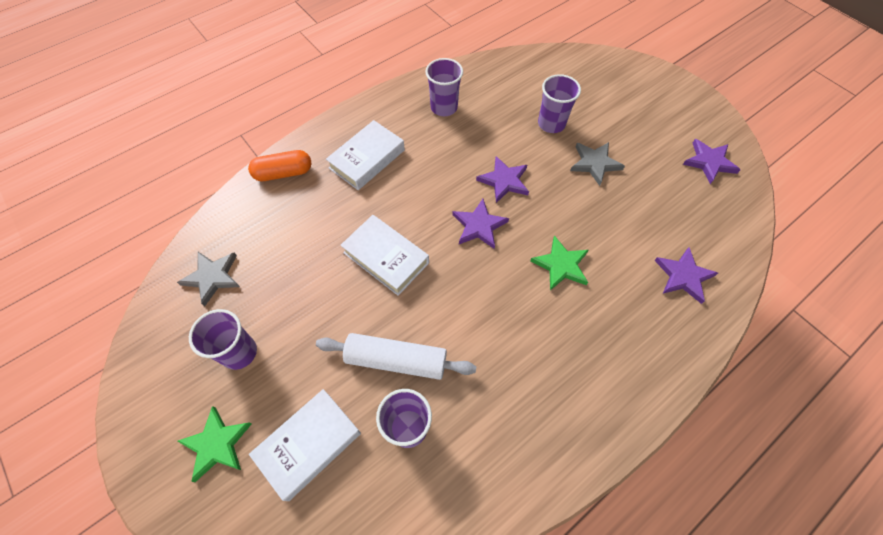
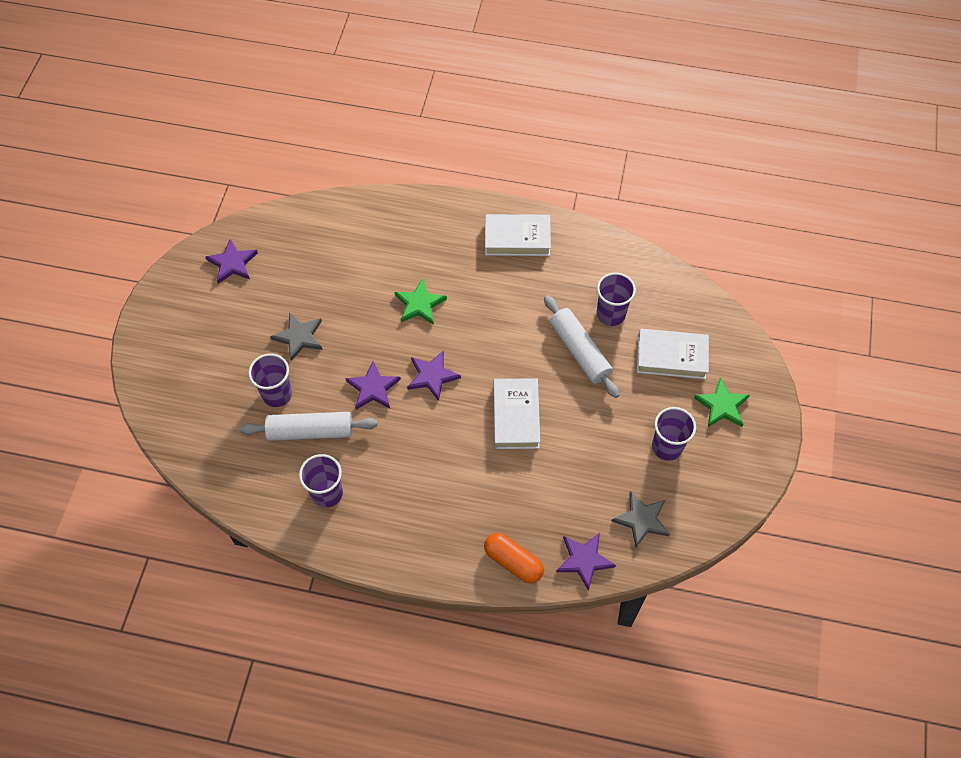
camera: 130 degrees left, 0 degrees up
(367, 159) = (440, 507): white book -> white book (517, 239)
(501, 125) = (310, 431): none -> white rolling pin
(683, 276) = (364, 231): purple star -> purple star (584, 560)

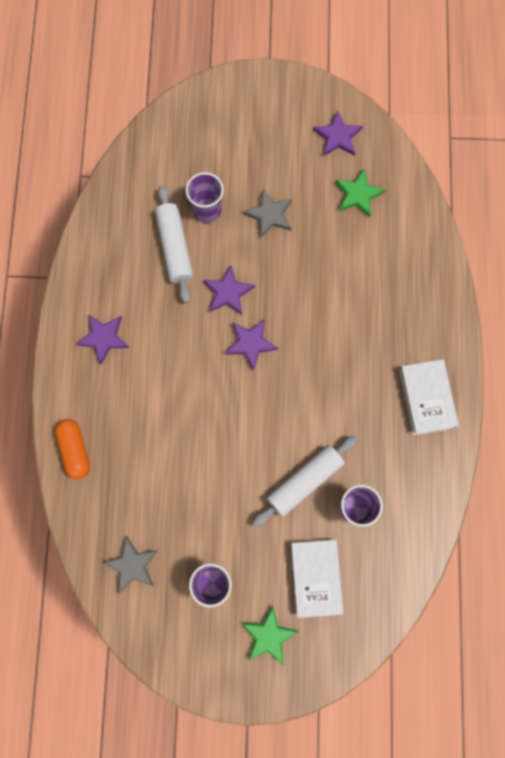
camera: 80 degrees right, 15 degrees up
(327, 493) = (117, 275): purple cup -> none
(419, 304) = (328, 316): green star -> green star (358, 194)
(513, 561) = (75, 450): orange capsule -> orange capsule turned 45 degrees counterclockwise
(516, 416) = (221, 429): white book -> none
(584, 560) = (85, 515): purple star -> purple star (103, 338)

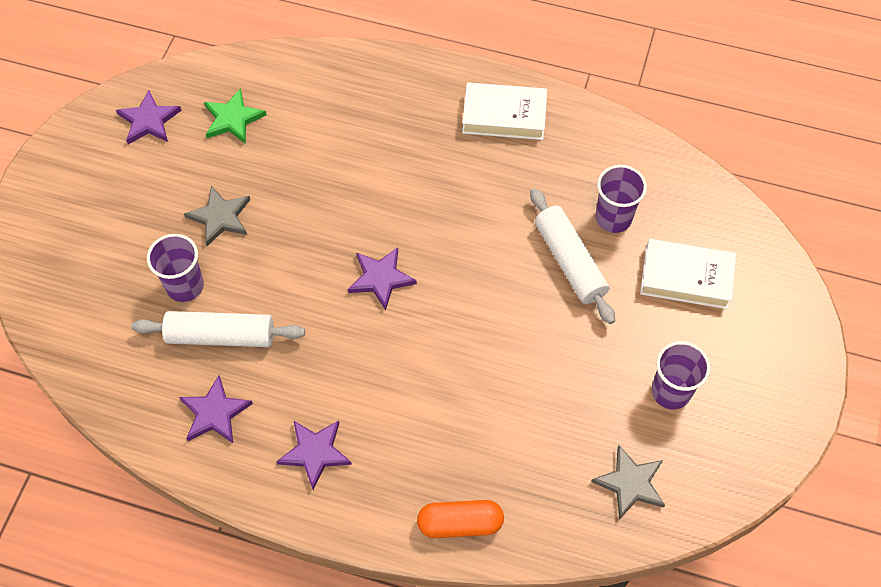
camera: 75 degrees left, 15 degrees down
(228, 292) = (305, 288): purple star -> purple star (215, 413)
(268, 636) = (746, 344): green star -> none

